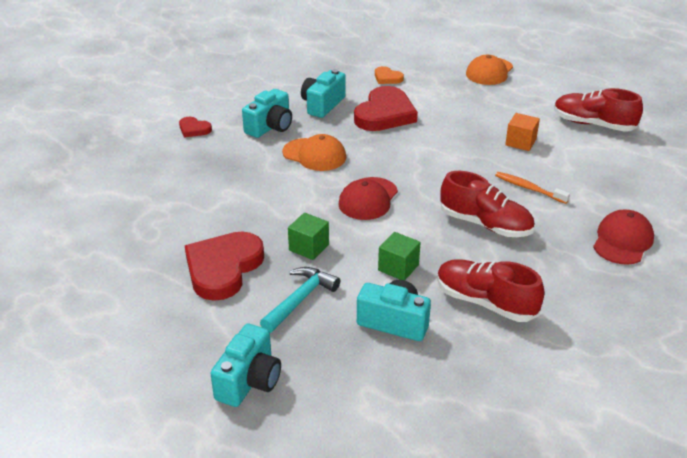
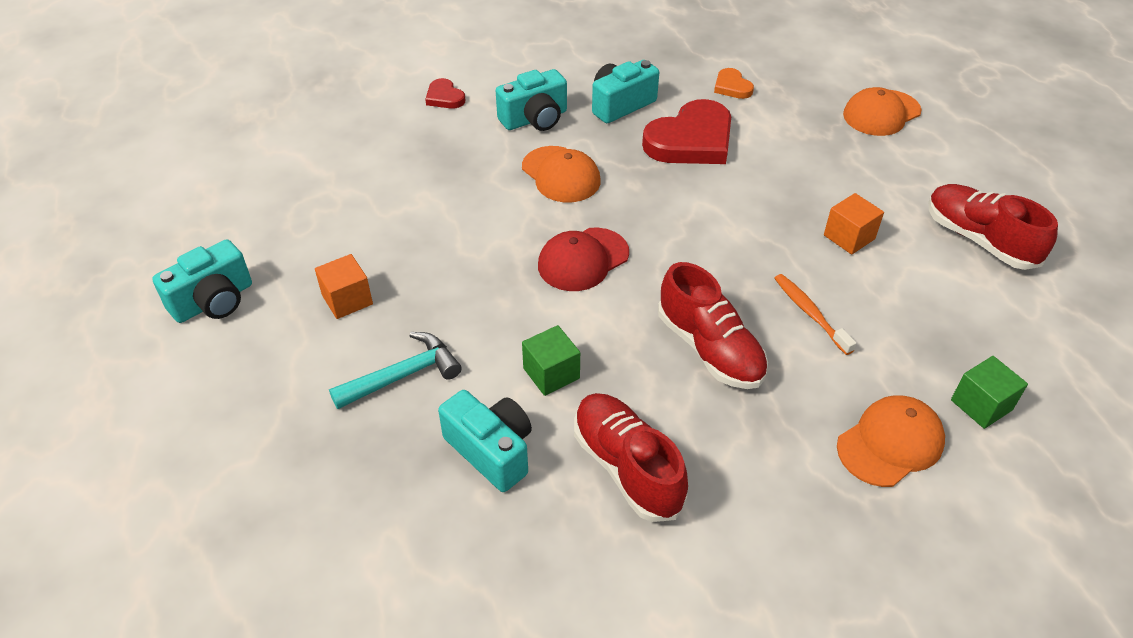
camera: 25 degrees right, 10 degrees up
(223, 268) = (347, 300): red heart -> orange cube
(249, 381) = (271, 465): turquoise camera -> turquoise camera (214, 301)
(309, 247) = (463, 305): green cube -> green cube (981, 405)
(622, 241) = (890, 443): red cap -> orange cap

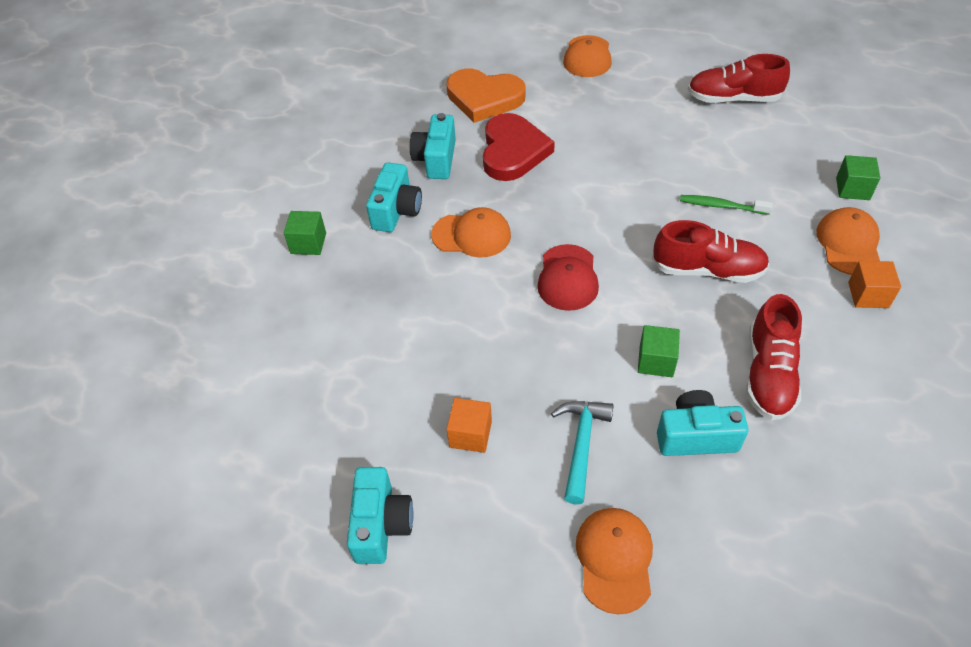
camera: 45 degrees left, 5 degrees up
(301, 466) = (614, 559): none -> orange cap
(444, 97) = (308, 243): red heart -> green cube
(627, 467) = (768, 374): red shoe -> red shoe turned 90 degrees counterclockwise
(732, 87) = (484, 98): orange heart -> orange heart, size x2.10
(810, 313) = (721, 206): orange toothbrush -> green toothbrush
(849, 237) = (677, 146): orange cube -> orange cube (868, 295)

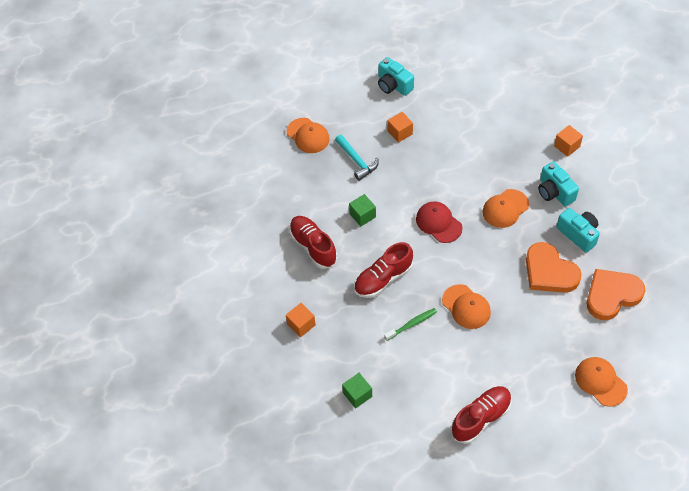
camera: 135 degrees right, 5 degrees up
(308, 243) = (567, 146): green cube -> orange cube
(513, 151) = (549, 272): red heart -> orange heart
(696, 436) = (319, 197): turquoise camera -> none
(848, 244) = (332, 351): orange cap -> orange cap (466, 307)

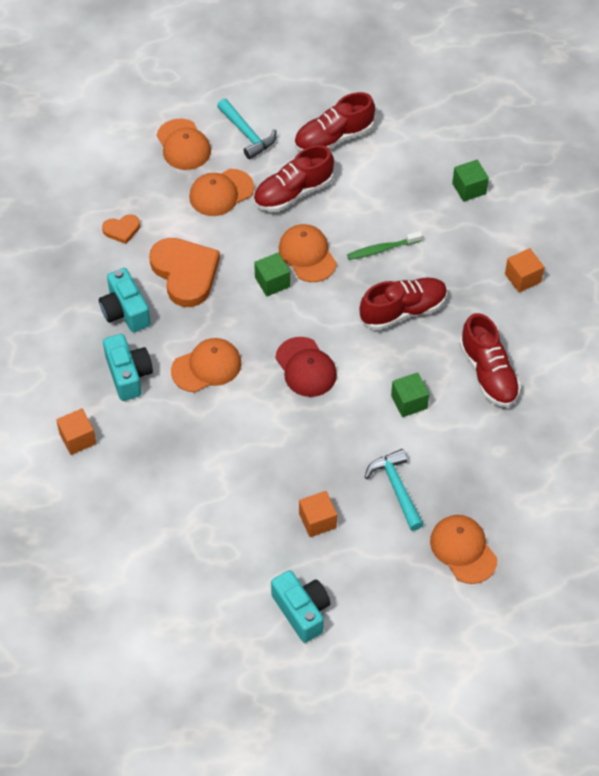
camera: 170 degrees left, 0 degrees up
(484, 279) = (272, 282): none -> green cube
(495, 358) = (293, 193): none -> red shoe
(551, 344) = (221, 193): none -> orange cap
(553, 405) = (247, 134): none -> turquoise hammer
(612, 295) = (122, 230): orange heart -> orange heart, size x0.48

